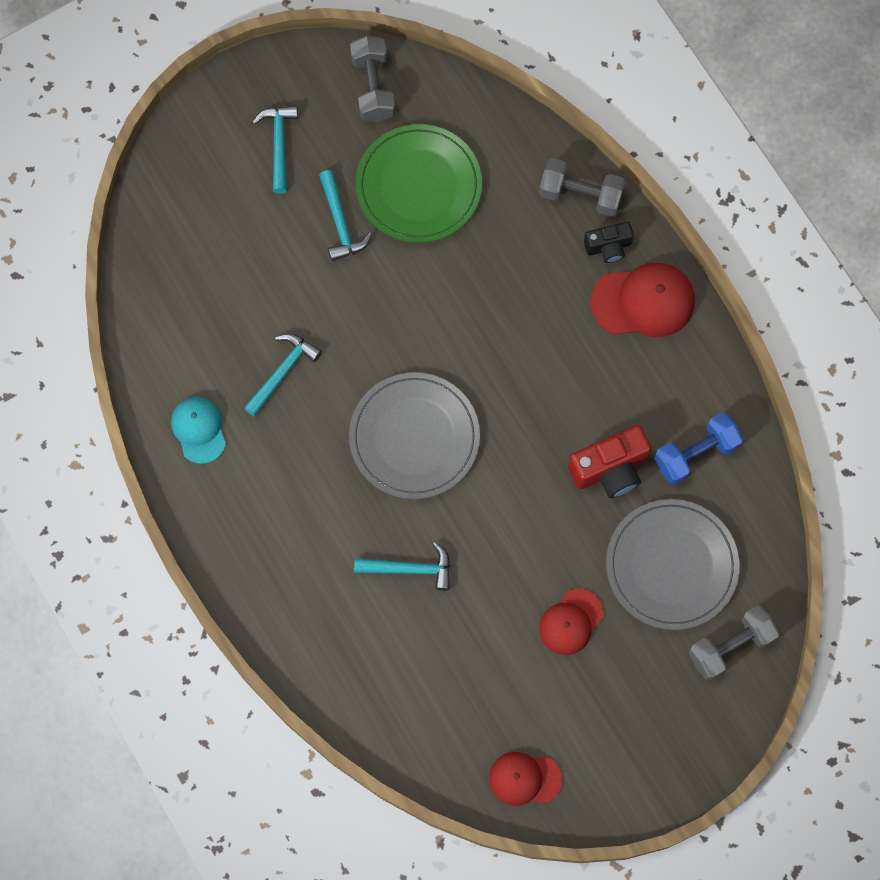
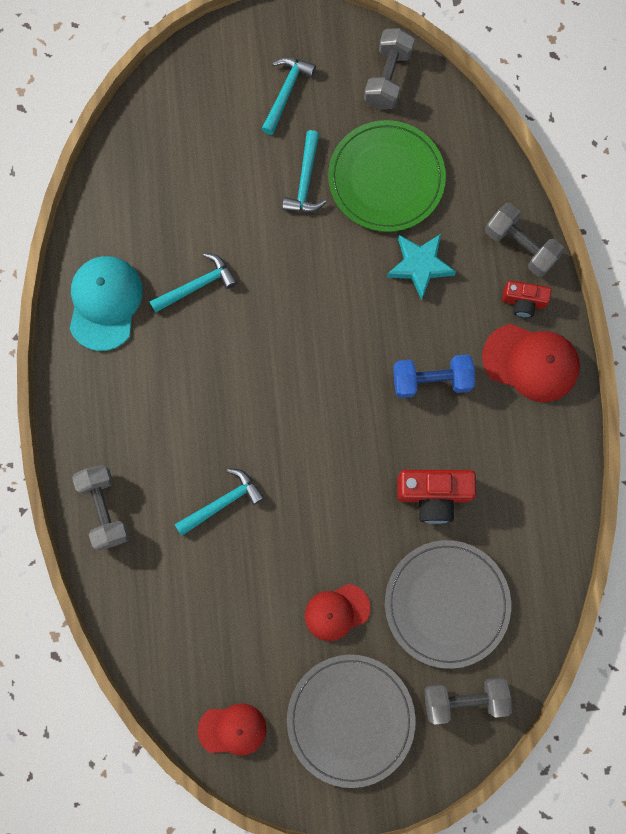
camera: 25 degrees right, 5 degrees up
(199, 429) = (105, 303): turquoise cap -> turquoise cap, size x1.52
(297, 628) = (104, 509): none -> grey dumbbell
(410, 569) = (223, 502): turquoise hammer -> turquoise hammer turned 60 degrees counterclockwise
(414, 437) = (280, 391): grey plate -> grey plate (350, 719)
(492, 256) = (420, 266): none -> turquoise star
(524, 779) = (232, 729): red cap -> red cap turned 150 degrees clockwise
(608, 247) = (523, 302): black camera -> red camera
(695, 454) = (514, 516): blue dumbbell -> blue dumbbell (431, 380)

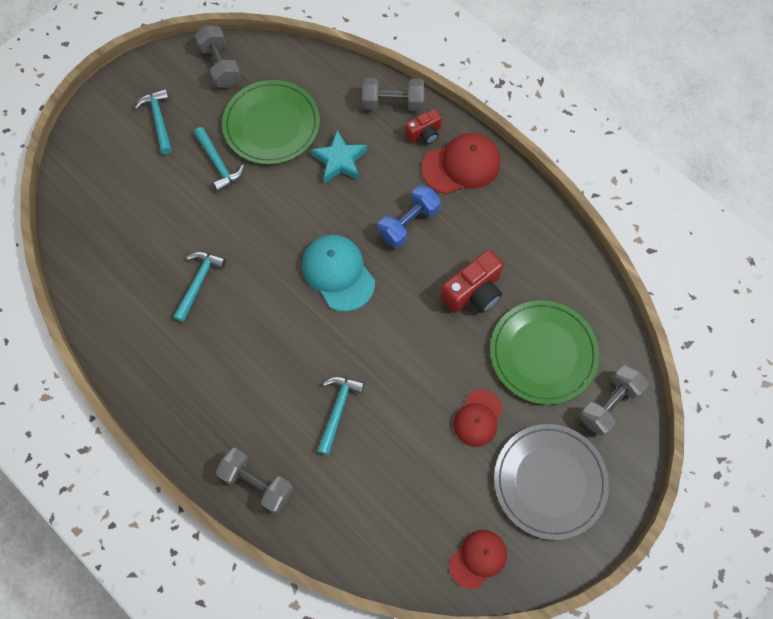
camera: 40 degrees left, 10 degrees down
(105, 303) = (141, 343): turquoise cap -> turquoise cap (338, 273)
(446, 603) = (543, 353): grey plate -> green plate

